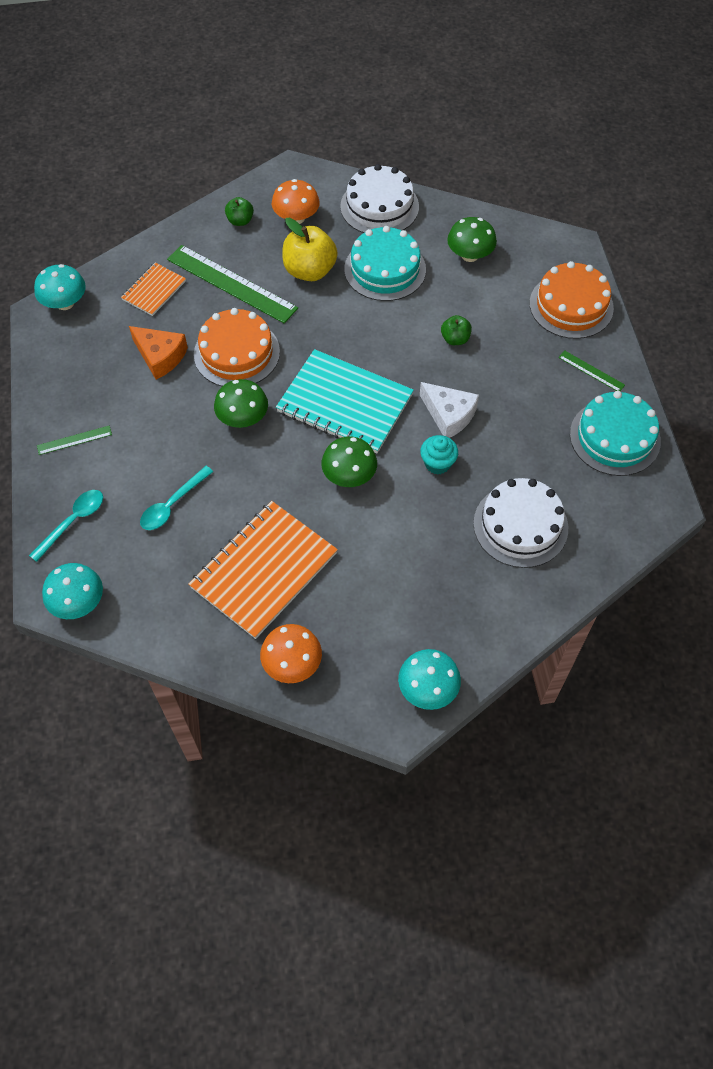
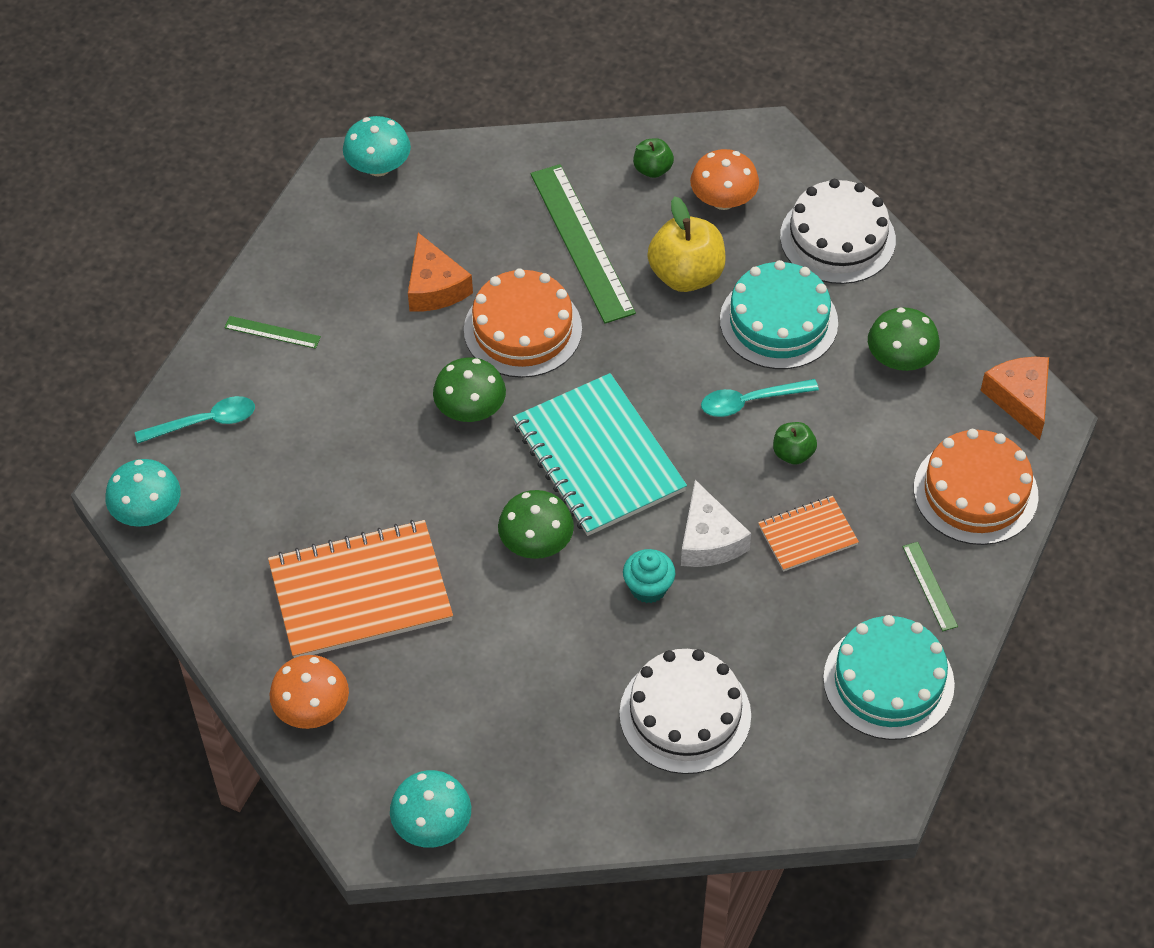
camera: 35 degrees right, 5 degrees down
(154, 290) = (487, 204): orange notebook -> orange notebook (807, 535)
(172, 504) = (320, 463): turquoise spoon -> turquoise spoon (750, 401)
(551, 243) = (1020, 399): none -> orange cheese

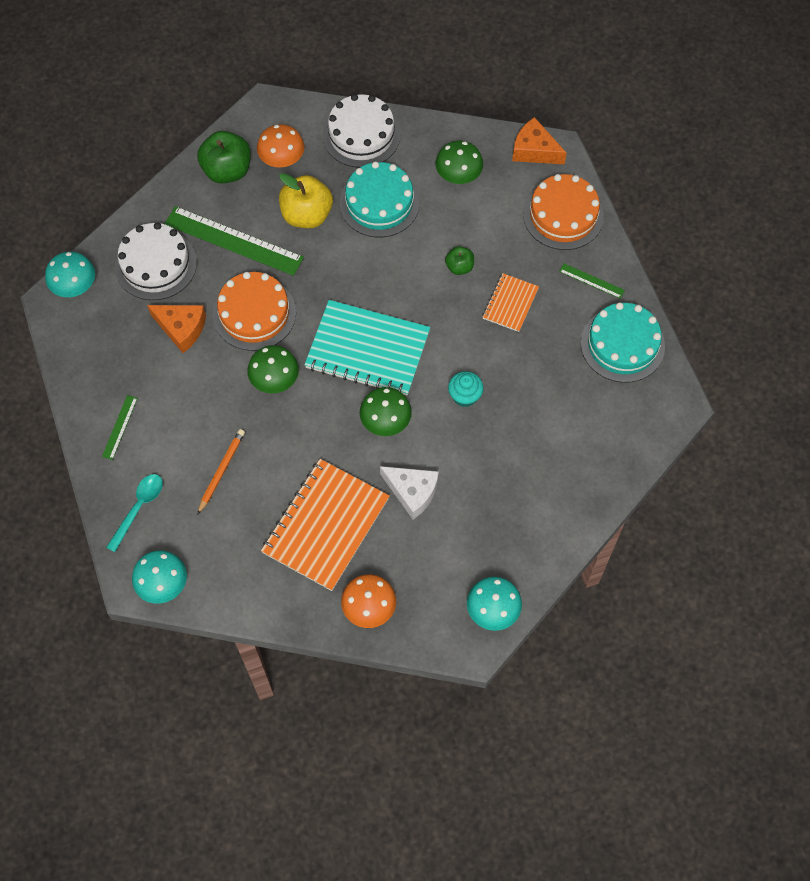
camera: 45 degrees left, 10 degrees up
(272, 332) = (119, 427): green ruler -> green ruler turned 45 degrees counterclockwise
(320, 453) = (221, 471): none -> orange pencil
(652, 169) = (227, 170): green apple -> green apple, size x1.86
(685, 714) = (550, 444): white cake -> white cake (156, 264)
(709, 539) = (467, 346): white cheese -> white cheese (412, 492)
(750, 401) = (410, 257): turquoise spoon -> none

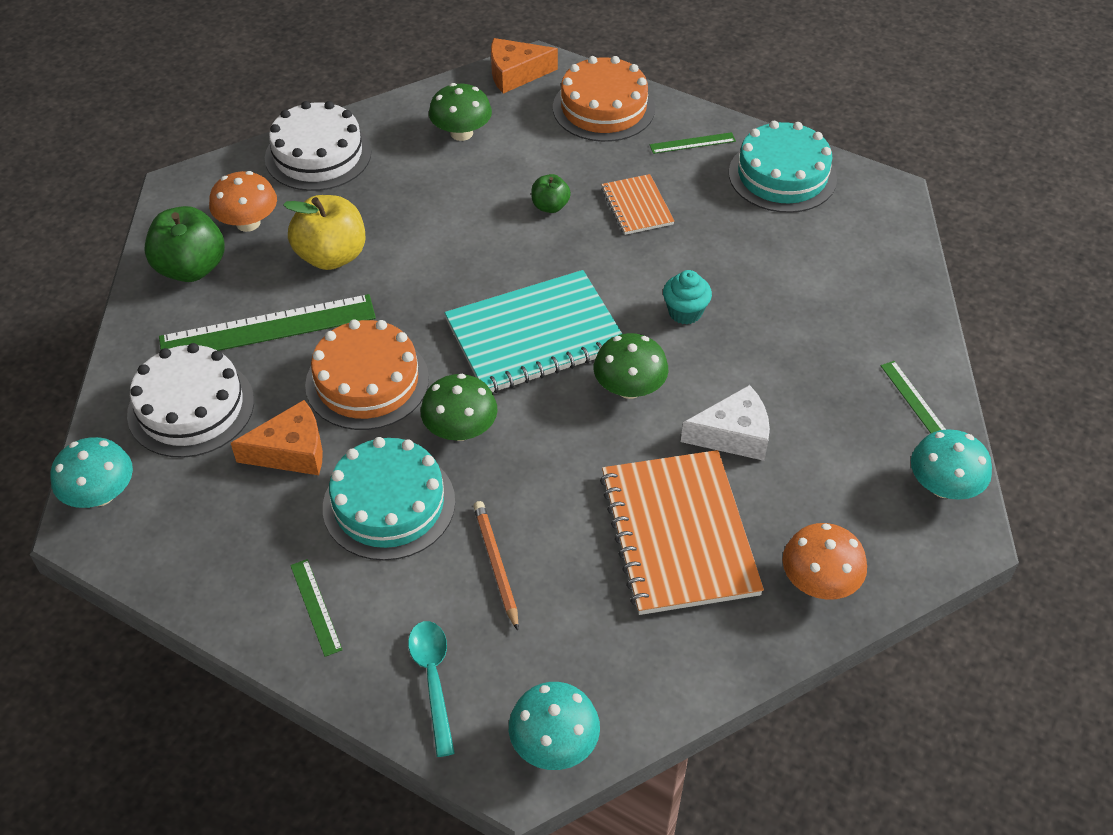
camera: 40 degrees left, 15 degrees down
(379, 203) = (402, 201): turquoise cake -> turquoise cake (389, 504)
(535, 548) = (913, 399): none -> green ruler

